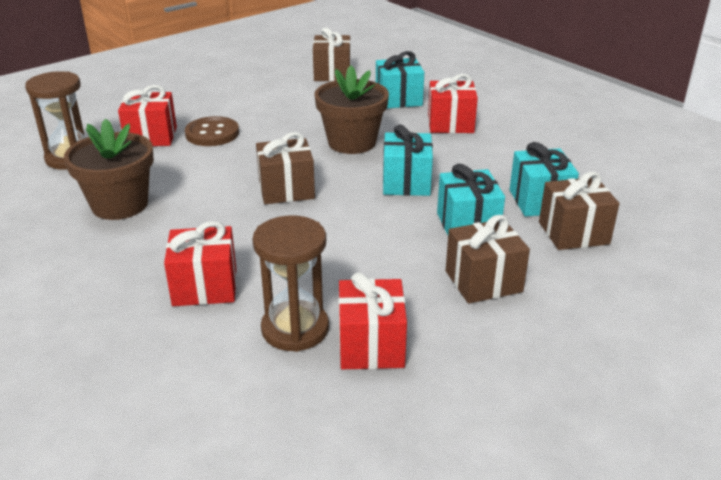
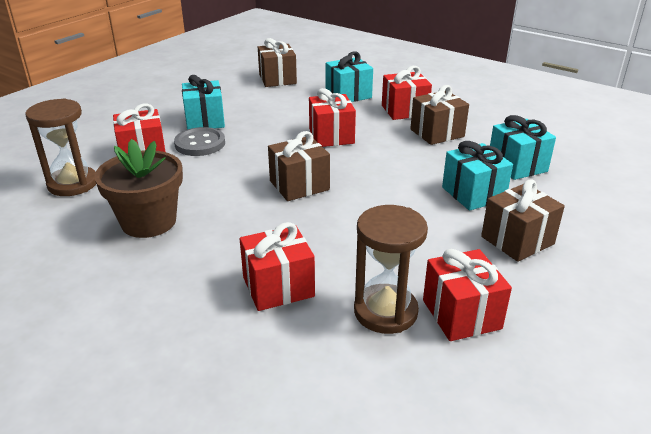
camera: 15 degrees left, 0 degrees up
(212, 134) = (200, 144): brown button -> grey button
(352, 142) = (331, 136): brown flower pot -> red gift
(406, 182) = (399, 165): turquoise gift -> turquoise gift (205, 121)
(573, 233) = (560, 188): brown gift -> brown gift (437, 133)

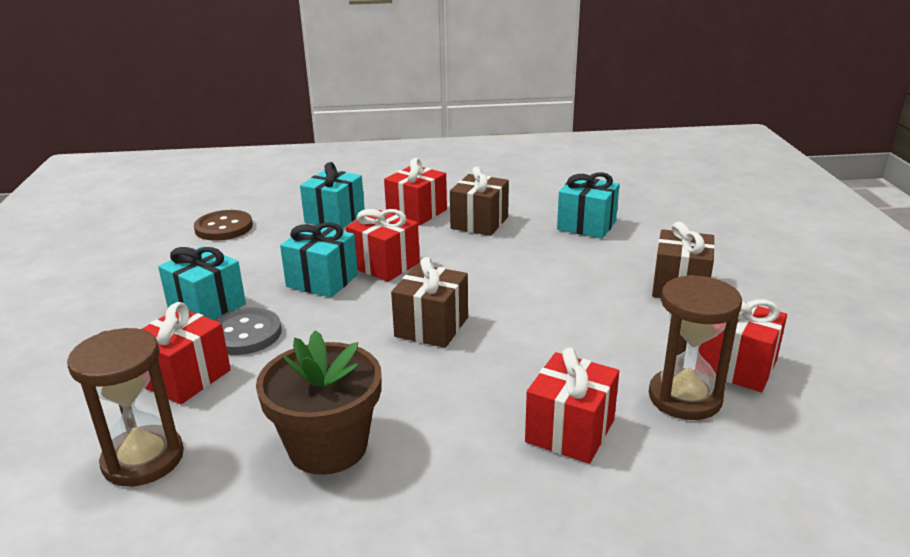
camera: 40 degrees left, 5 degrees down
(277, 79) = (224, 228): brown gift -> brown button
(473, 194) = (591, 264): turquoise gift -> turquoise gift (322, 281)

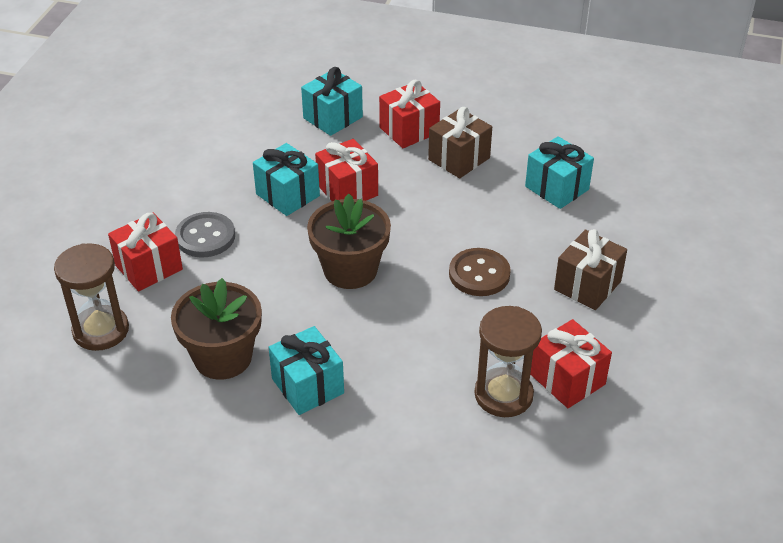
camera: 20 degrees right, 15 degrees up
(207, 306) = (187, 199): turquoise gift -> turquoise gift (307, 386)
(224, 228) = (232, 107): brown button -> brown button (479, 274)
(431, 327) = (350, 270): brown gift -> brown flower pot
(570, 431) = (397, 396): red gift -> none

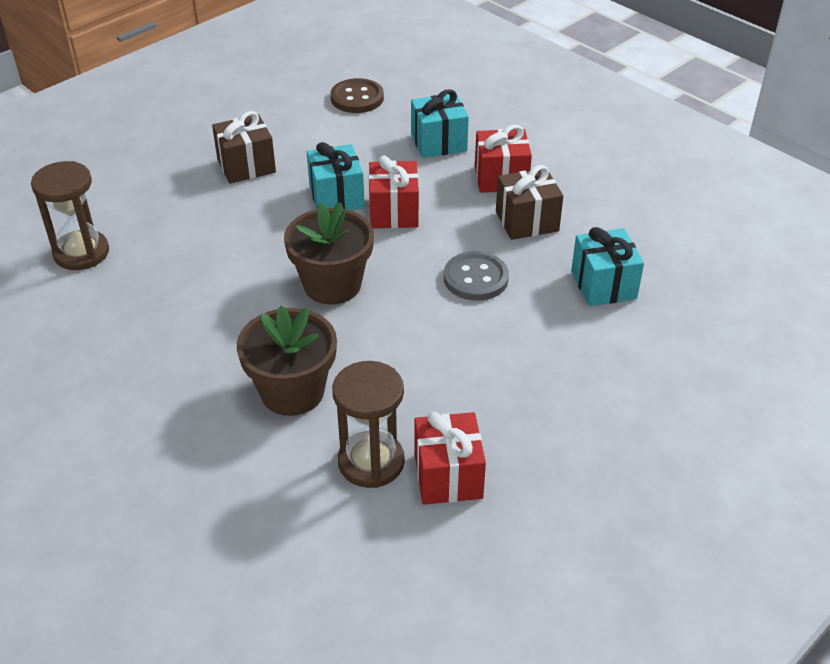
camera: 30 degrees right, 0 degrees up
(149, 267) = (165, 216): red gift -> none
(205, 237) = (234, 207): grey button -> grey button (475, 278)
(223, 357) = (155, 316): brown flower pot -> brown flower pot (292, 391)
(307, 386) = (202, 373): turquoise gift -> none
(479, 274) = (450, 337): brown button -> brown button (357, 98)
(587, 285) = (551, 393): brown gift -> brown gift (246, 166)

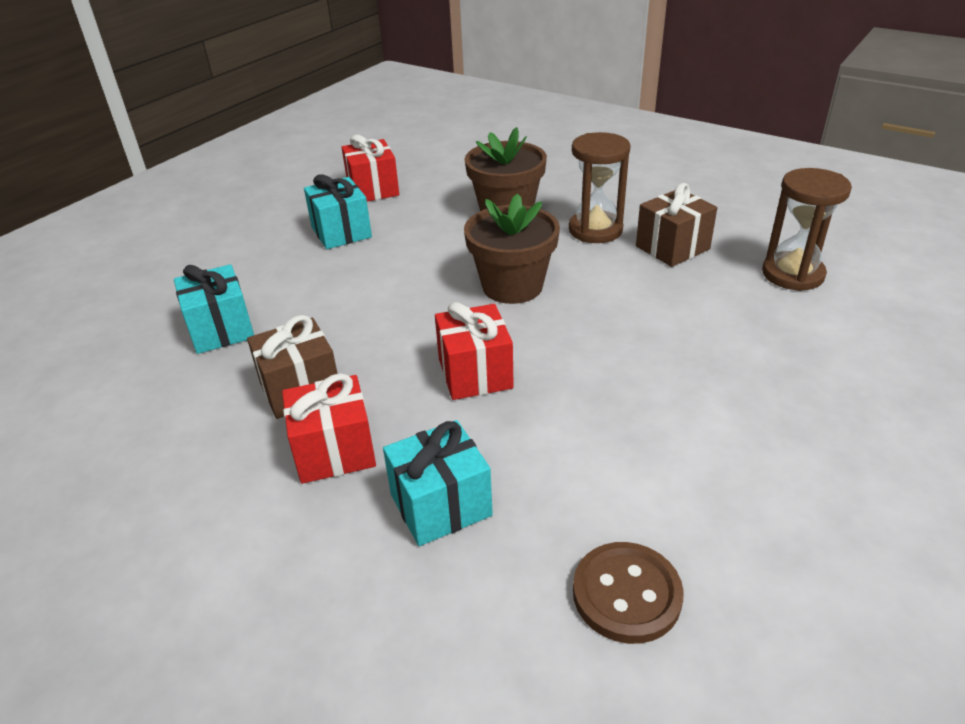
camera: 170 degrees right, 5 degrees down
(246, 166) = (711, 407): brown gift -> brown gift (672, 247)
(336, 197) = (558, 381): turquoise gift -> turquoise gift (341, 232)
(371, 462) = (429, 188): brown hourglass -> brown hourglass (595, 230)
(475, 278) = (362, 314): grey button -> none

